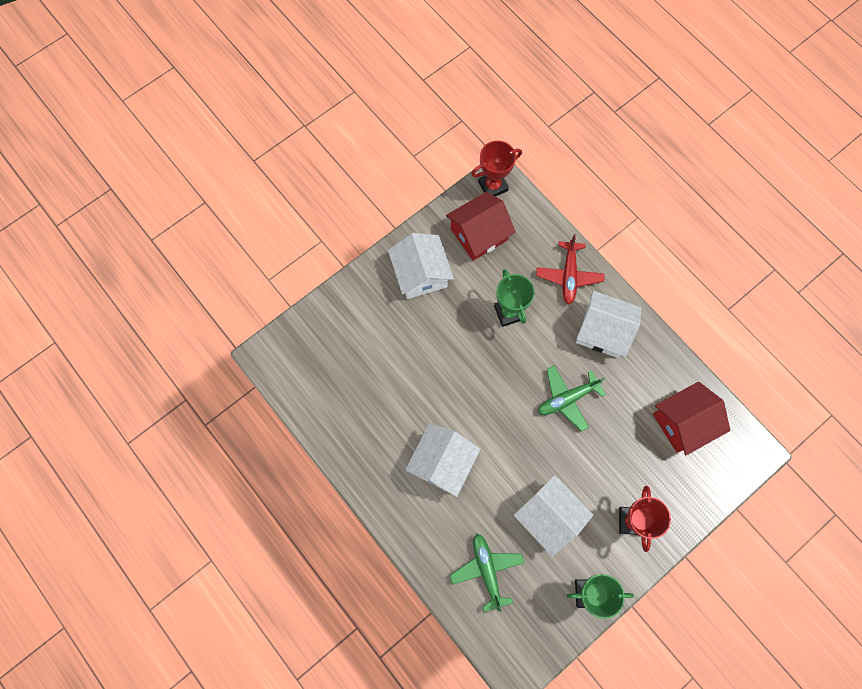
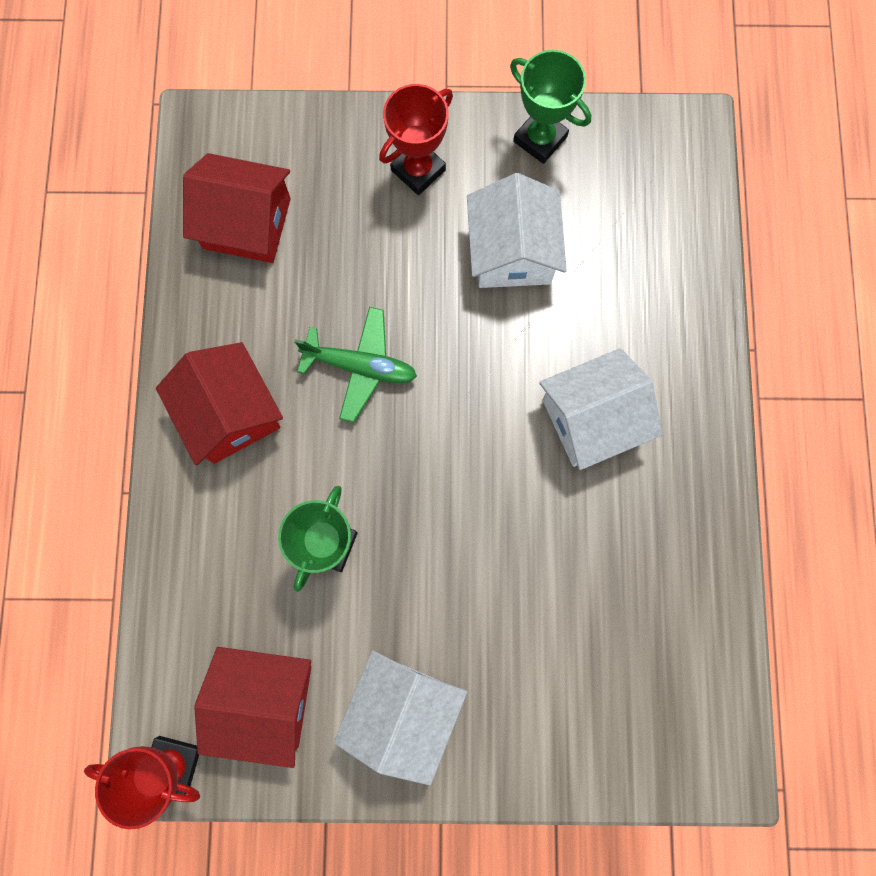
camera: 140 degrees left, 5 degrees up
(486, 570) = (639, 253): green plane -> none
(569, 275) = (200, 527): red plane -> none
(603, 331) = (230, 413): white house -> red house

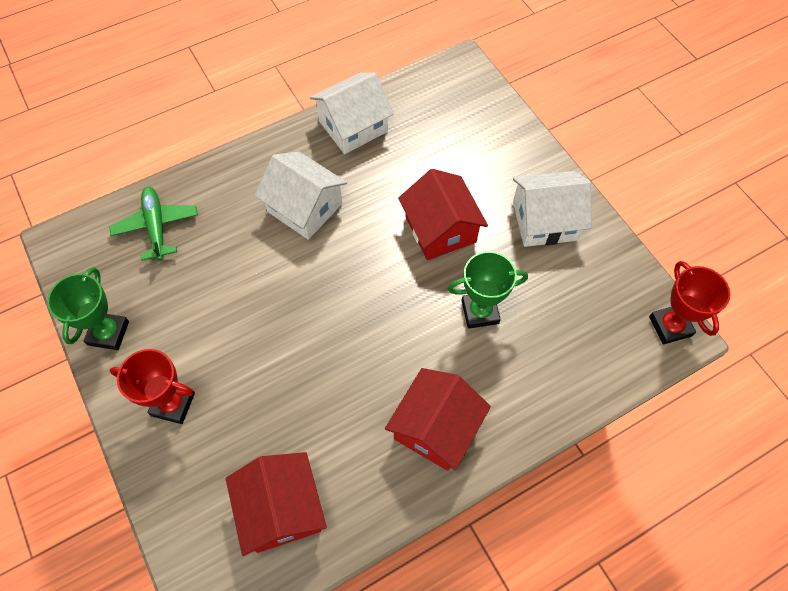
camera: 120 degrees left, 15 degrees down
(265, 700) = (596, 296): red house -> red house (440, 229)
(360, 366) = (349, 360): green plane -> green plane (156, 227)
(512, 252) = (210, 307): white house -> white house (353, 126)

